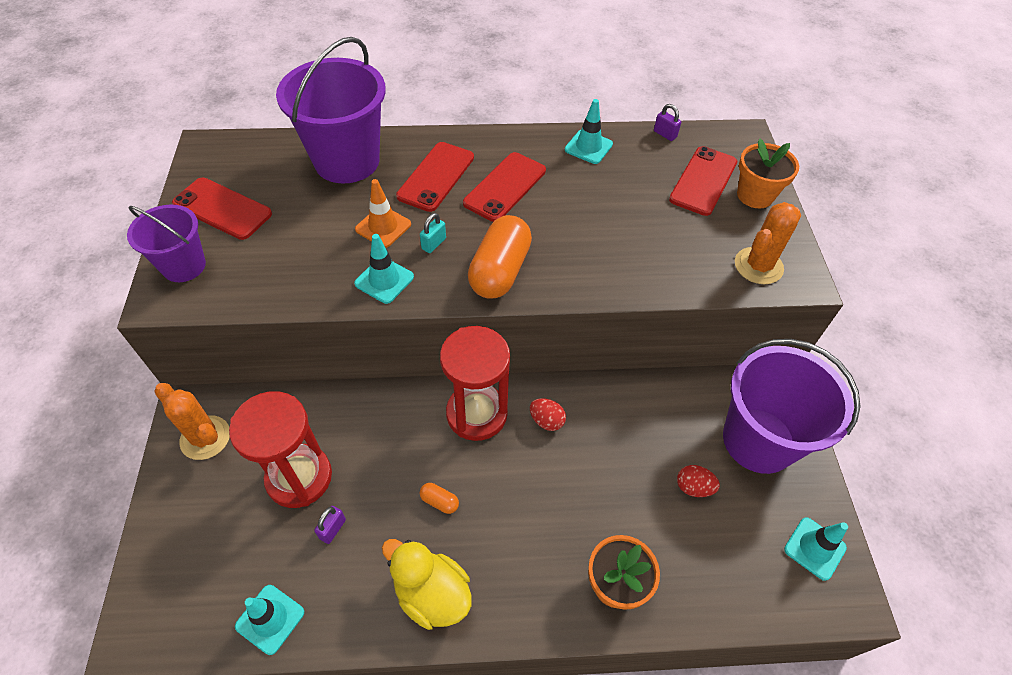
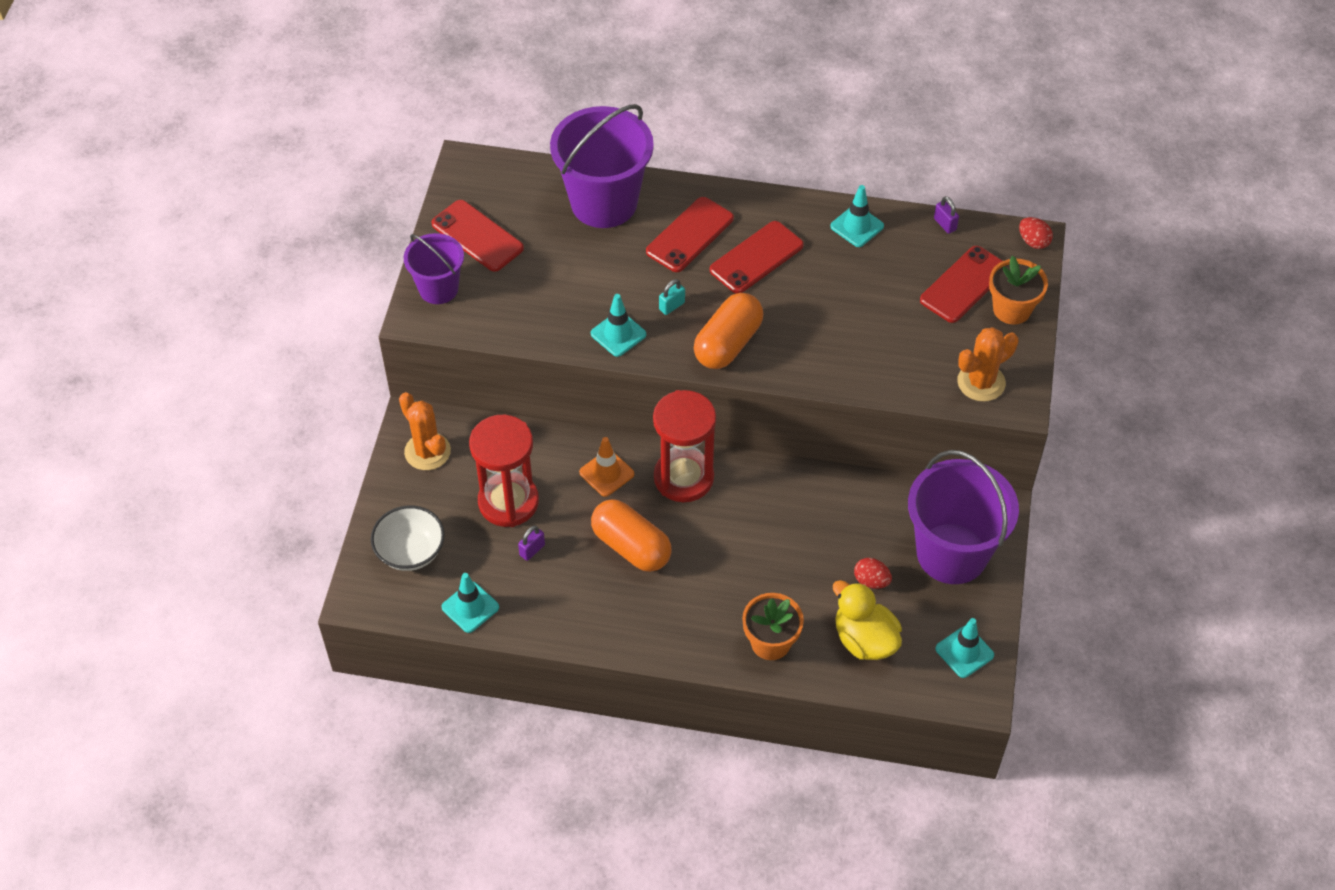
camera: 15 degrees right, 0 degrees up
(193, 561) = (410, 552): none -> white bowl
(383, 227) = (627, 280): orange traffic cone -> orange traffic cone (606, 473)
(432, 594) = (608, 616): yellow duck -> yellow duck (864, 640)
(439, 501) = (631, 546): orange capsule -> orange capsule, size x2.36
(546, 421) = (749, 497): red egg -> red egg (1033, 241)

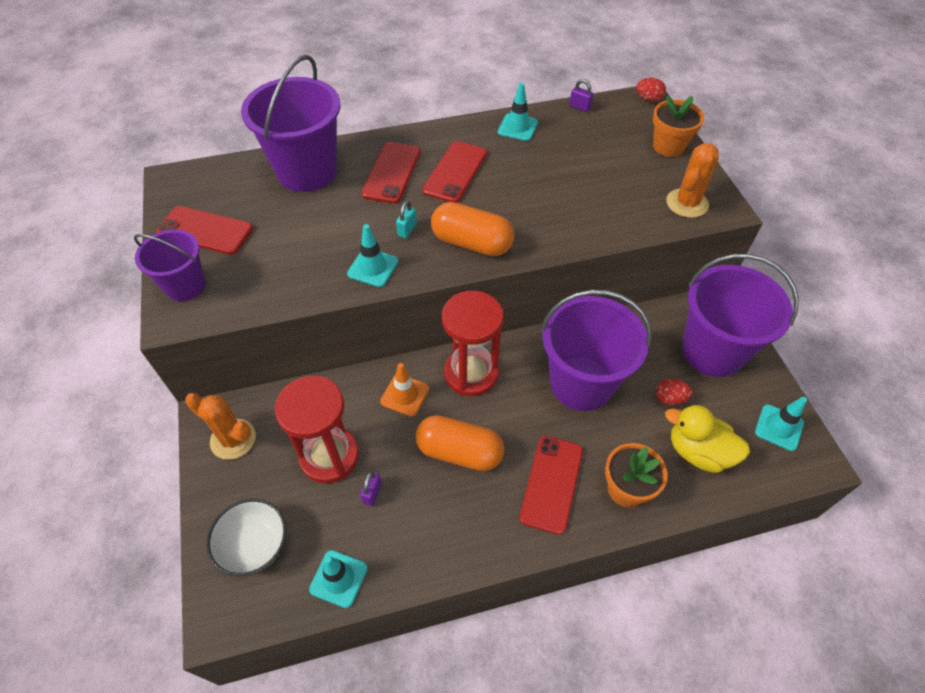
camera: 25 degrees left, 0 degrees up
(728, 344) = (472, 243): orange capsule -> orange capsule turned 75 degrees counterclockwise
(790, 531) = (581, 383): none -> purple bucket
(964, 285) = (623, 141): red phone -> red phone (551, 484)

